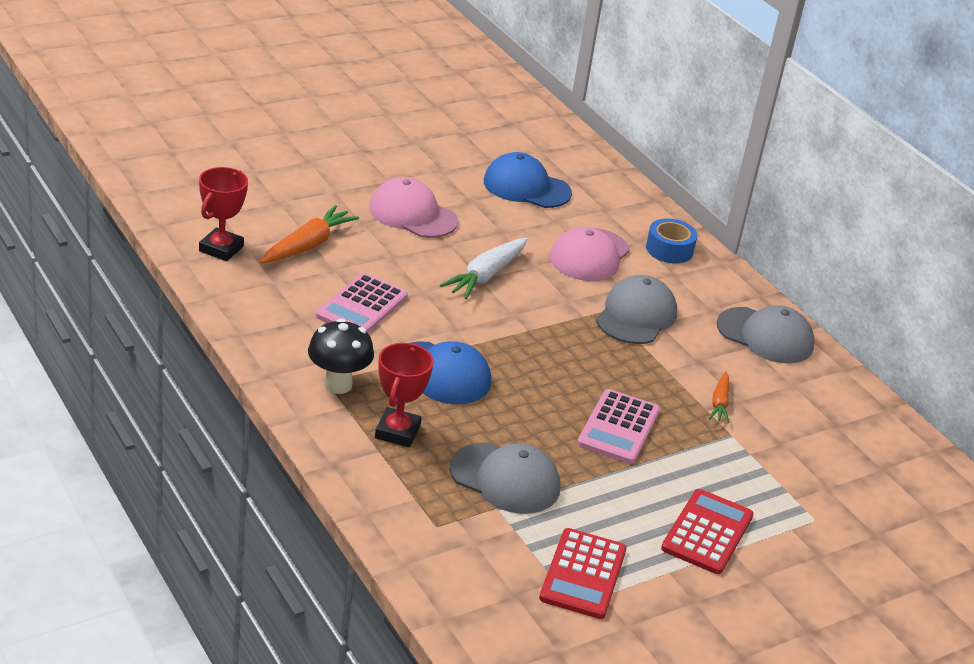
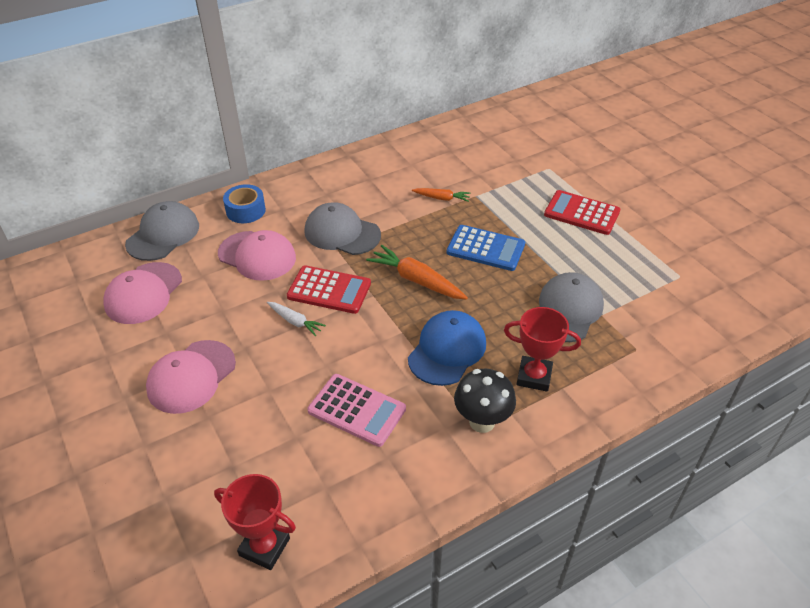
camera: 85 degrees left, 10 degrees up
(308, 245) = (252, 463): orange carrot -> orange carrot (416, 280)
(486, 276) = (295, 321): white carrot -> white carrot, size x0.58
(526, 187) = (143, 293): blue cap -> pink cap
(583, 574) = (650, 272): red calculator -> red calculator (329, 290)
(618, 427) = (485, 248): pink calculator -> blue calculator
(765, 336) = (356, 171): grey cap -> grey cap (163, 235)

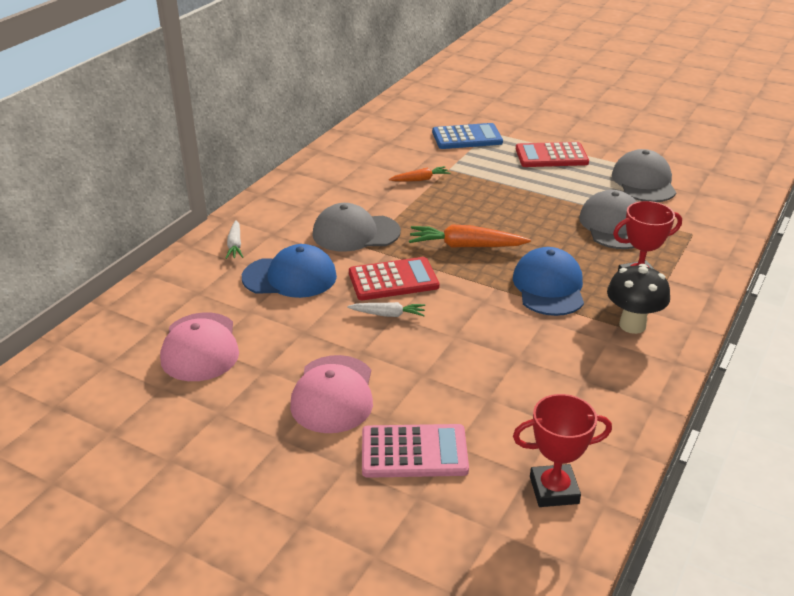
camera: 30 degrees left, 10 degrees down
(163, 235) = (165, 292): grey cap -> grey cap (643, 182)
(245, 210) = (235, 245): blue tape -> white carrot
(257, 256) = (290, 277): pink cap -> blue cap
(356, 410) = (520, 358): pink calculator -> pink calculator (414, 452)
(485, 248) = (500, 204): blue calculator -> blue calculator (467, 137)

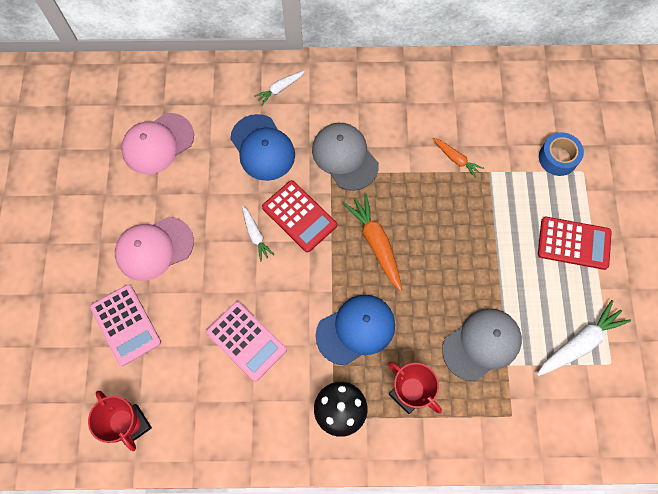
camera: 60 degrees right, 35 degrees up
(467, 137) = (558, 158): blue calculator -> blue tape
(508, 362) = (246, 341): none -> pink calculator
(551, 156) = (574, 243): red calculator -> red calculator turned 135 degrees clockwise
(643, 182) = (579, 342): grey cap -> white carrot

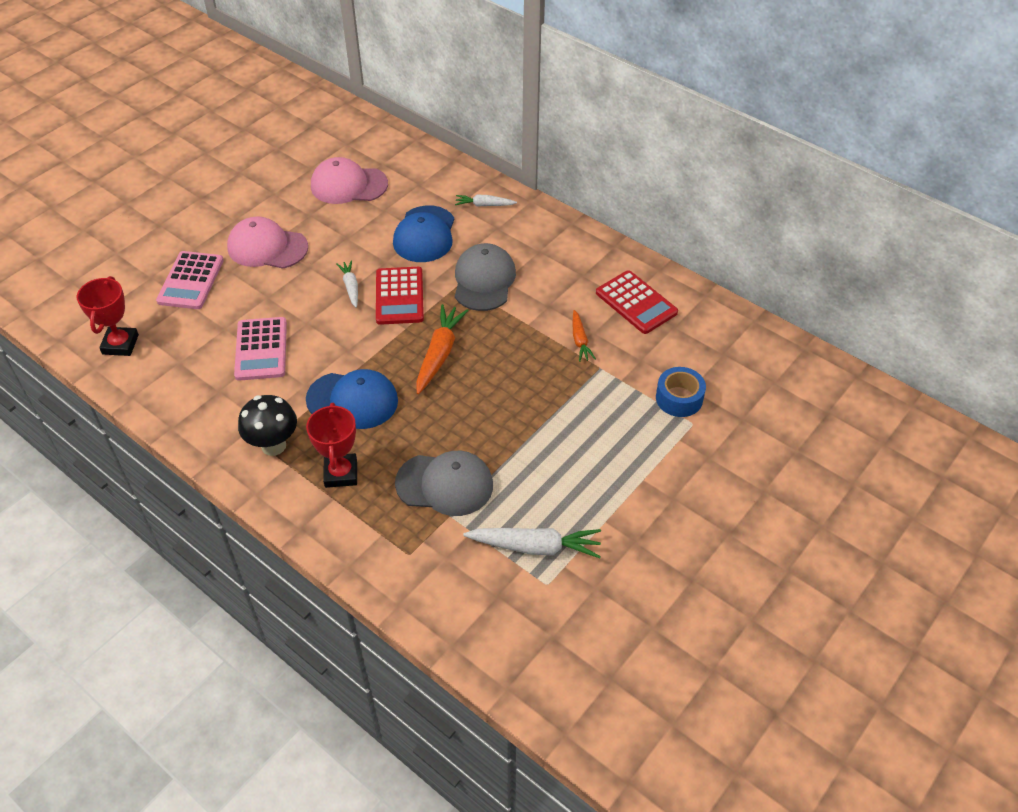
camera: 40 degrees right, 20 degrees down
(255, 235) = (350, 287): white carrot -> white carrot turned 150 degrees clockwise
(574, 243) = (619, 470): red calculator -> red calculator (636, 303)

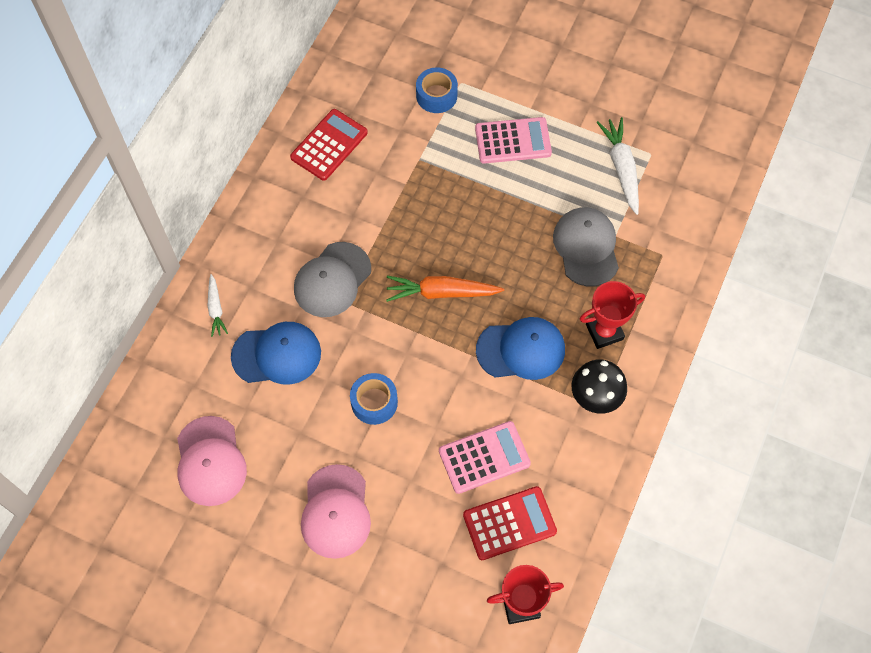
camera: 105 degrees left, 15 degrees up
(190, 281) = (409, 573): pink calculator -> pink calculator (513, 141)
(350, 287) = (374, 402): white carrot -> blue tape
(352, 400) = (521, 350): blue cap -> blue cap turned 90 degrees clockwise
(399, 296) = (375, 351): red calculator -> red calculator (509, 523)
(484, 280) = (332, 280): grey cap -> grey cap turned 45 degrees counterclockwise
(580, 340) = (390, 181): orange carrot -> none

